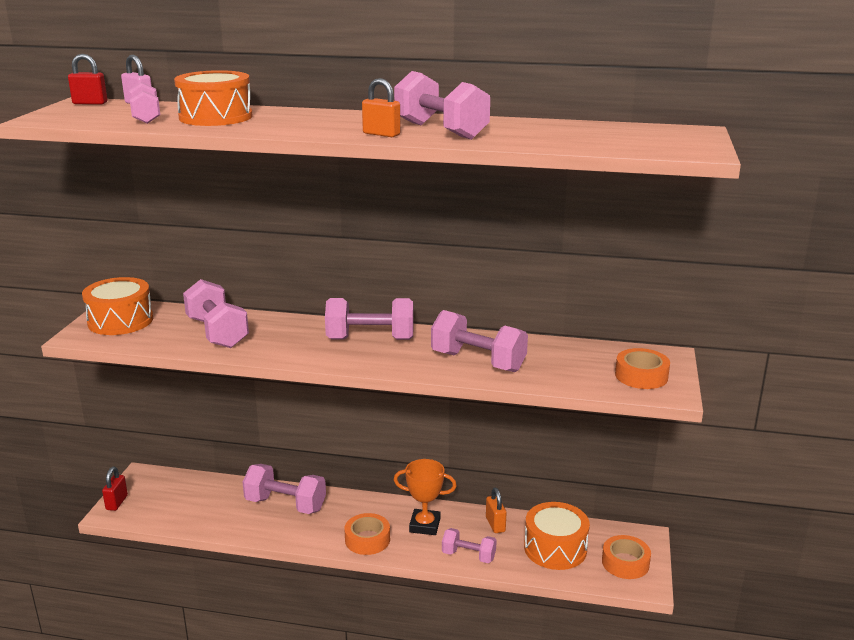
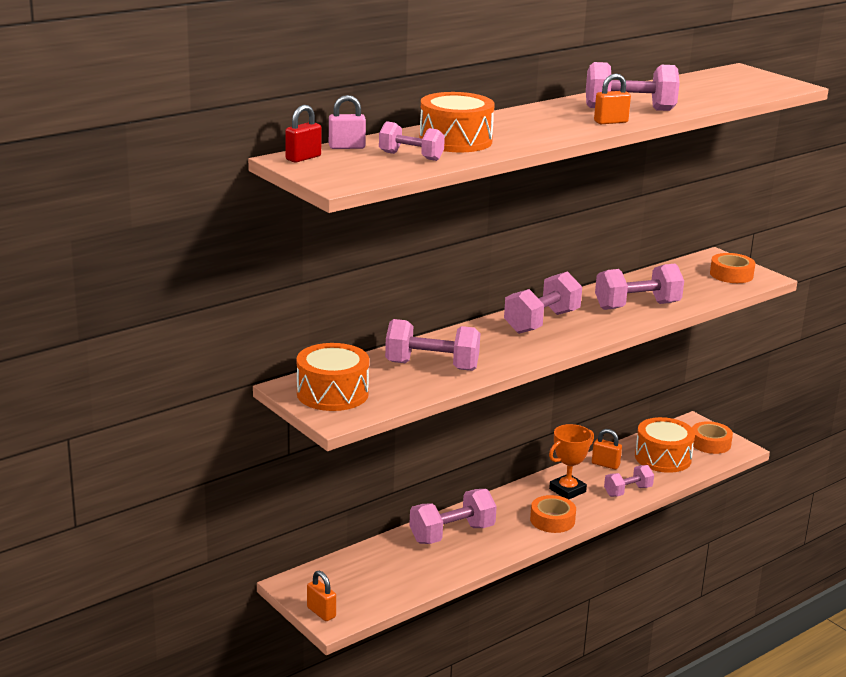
camera: 50 degrees left, 0 degrees up
(117, 502) = (321, 612): red padlock -> orange padlock

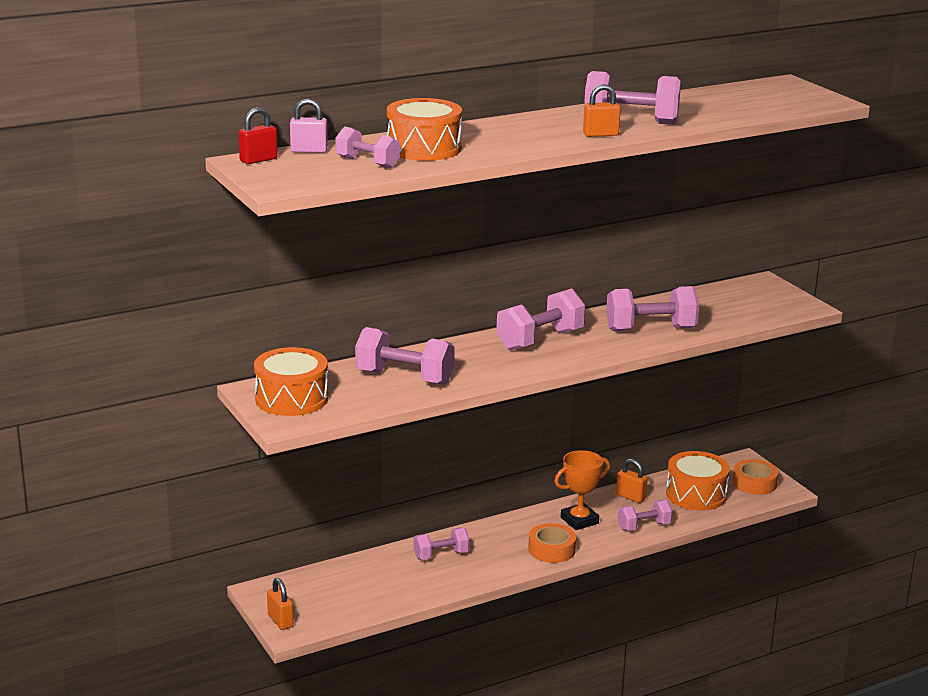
camera: 10 degrees right, 0 degrees up
(452, 534) = (441, 555): pink dumbbell -> pink dumbbell, size x0.62
(731, 274) = (771, 302): orange tape -> none

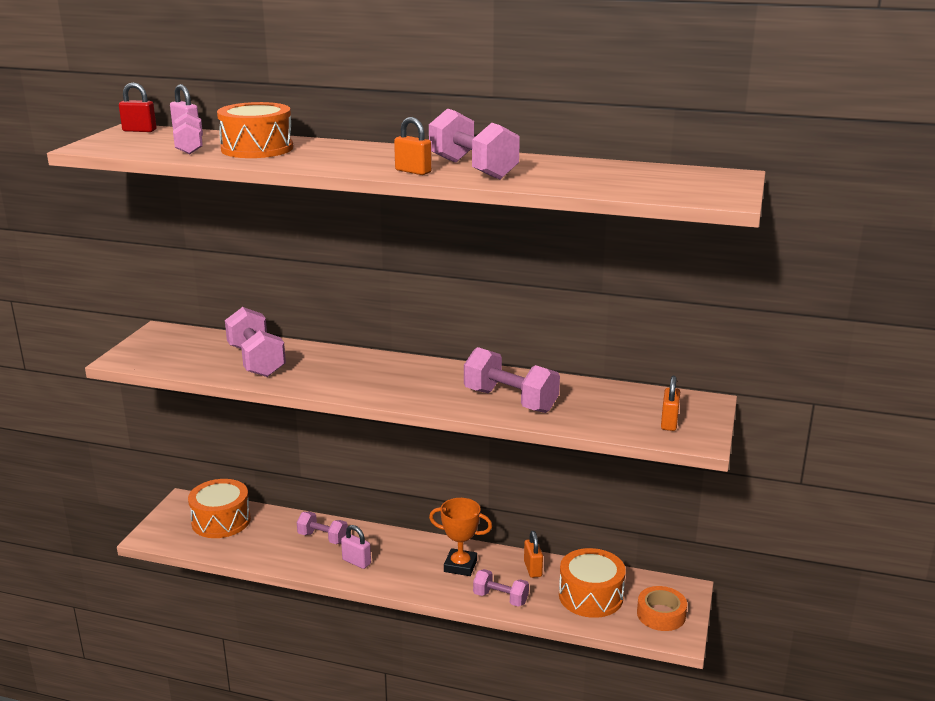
camera: 45 degrees right, 0 degrees up
(280, 621) = (156, 527): orange padlock -> orange padlock (669, 423)
(291, 398) = (164, 345): orange drum -> orange drum (221, 521)
(500, 557) = (356, 562): none -> pink padlock
(540, 340) = (407, 374): pink dumbbell -> none
(551, 549) = (400, 577): orange tape -> none

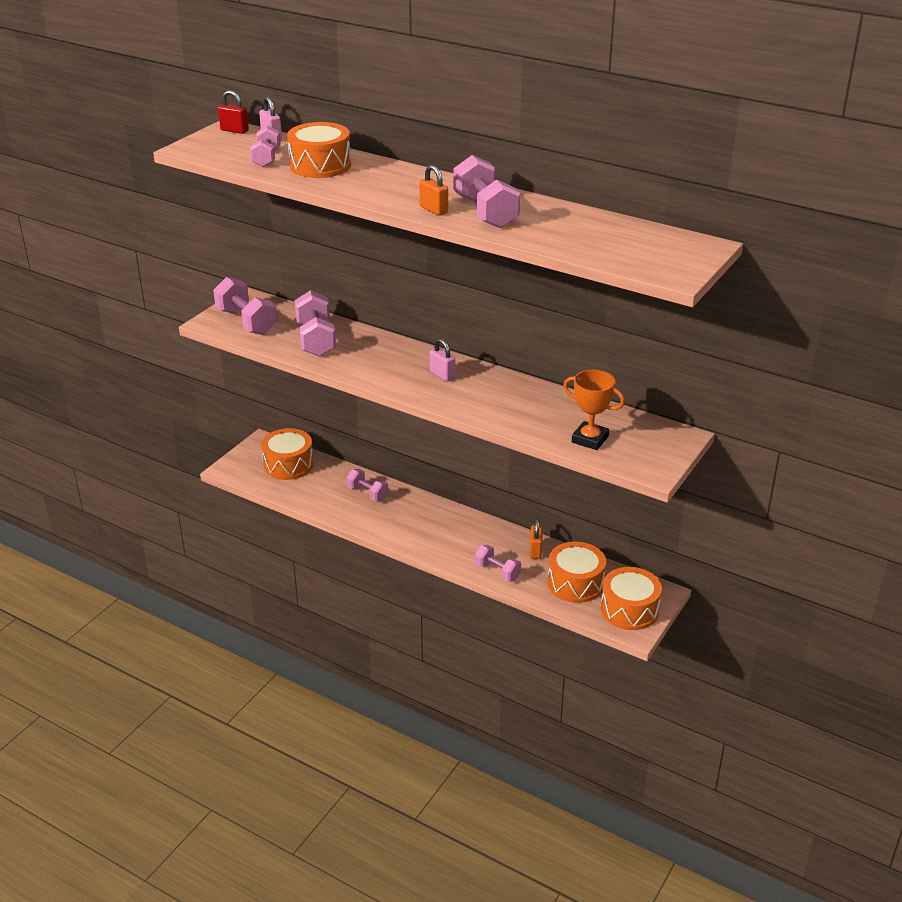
camera: 15 degrees right, 10 degrees up
(356, 562) = (388, 519): pink padlock -> pink padlock (442, 375)
(460, 566) = (474, 538): orange trophy -> orange trophy (590, 439)
(510, 401) = (511, 409): pink dumbbell -> pink dumbbell (246, 322)
(661, 614) = (629, 610): orange tape -> orange drum
(669, 423) = (637, 451): orange padlock -> none

